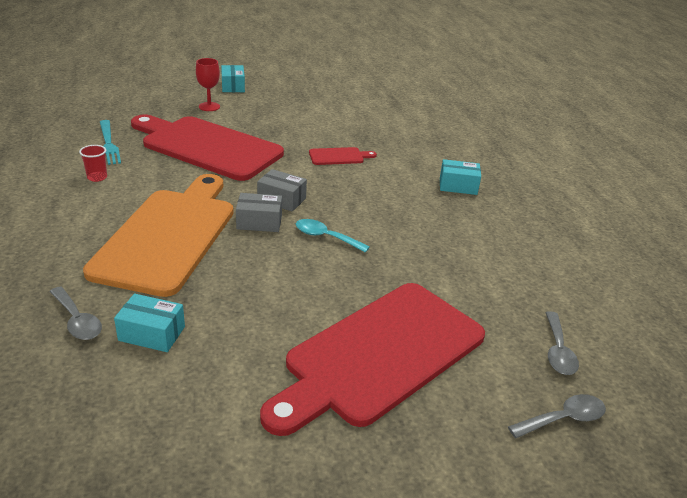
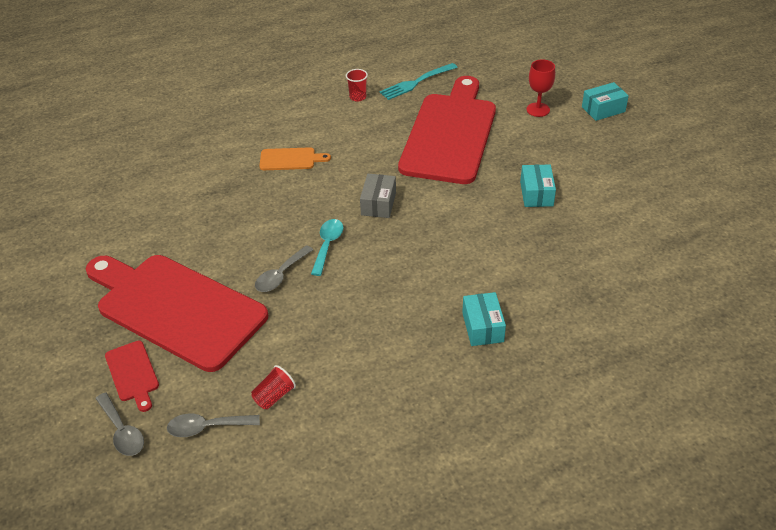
camera: 80 degrees right, 10 degrees up
(77, 320) = (177, 154): grey spoon -> grey spoon (281, 275)
(152, 333) = (172, 189): turquoise box -> turquoise box (536, 194)
(168, 236) = (290, 159): orange cutting board -> orange cutting board, size x0.40
(259, 222) = (333, 200): grey box -> none
(339, 156) = (490, 222): red cutting board -> red cutting board (133, 373)
(520, 301) = (274, 396): none -> red cup

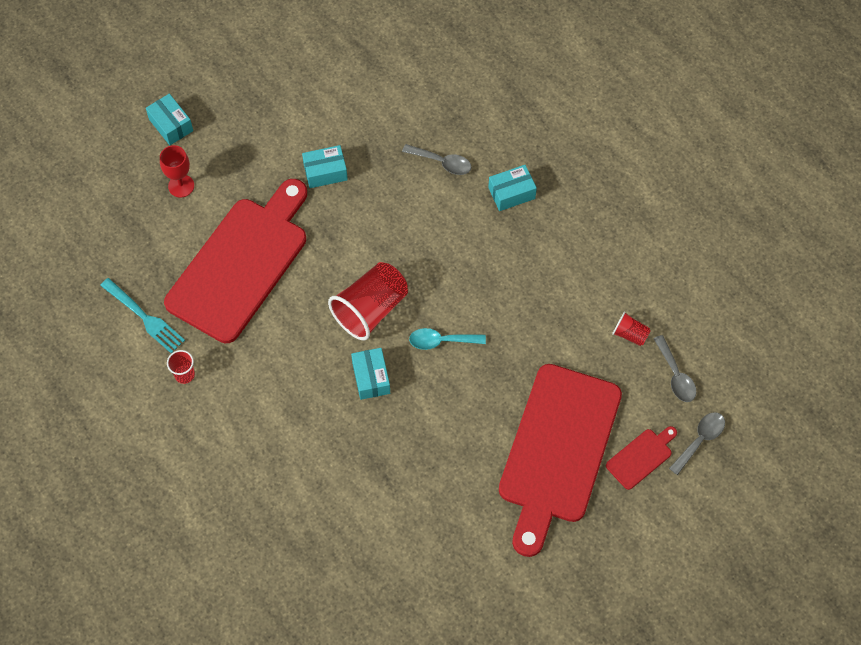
camera: 105 degrees left, 20 degrees up
(281, 275) = (491, 371): grey spoon -> grey spoon (442, 162)
(290, 159) = (315, 415): orange cutting board -> none
(310, 195) = (371, 378): none -> turquoise box
(378, 204) = (370, 309): grey box -> red cup
(450, 134) = (241, 264): red cutting board -> red cutting board turned 120 degrees clockwise

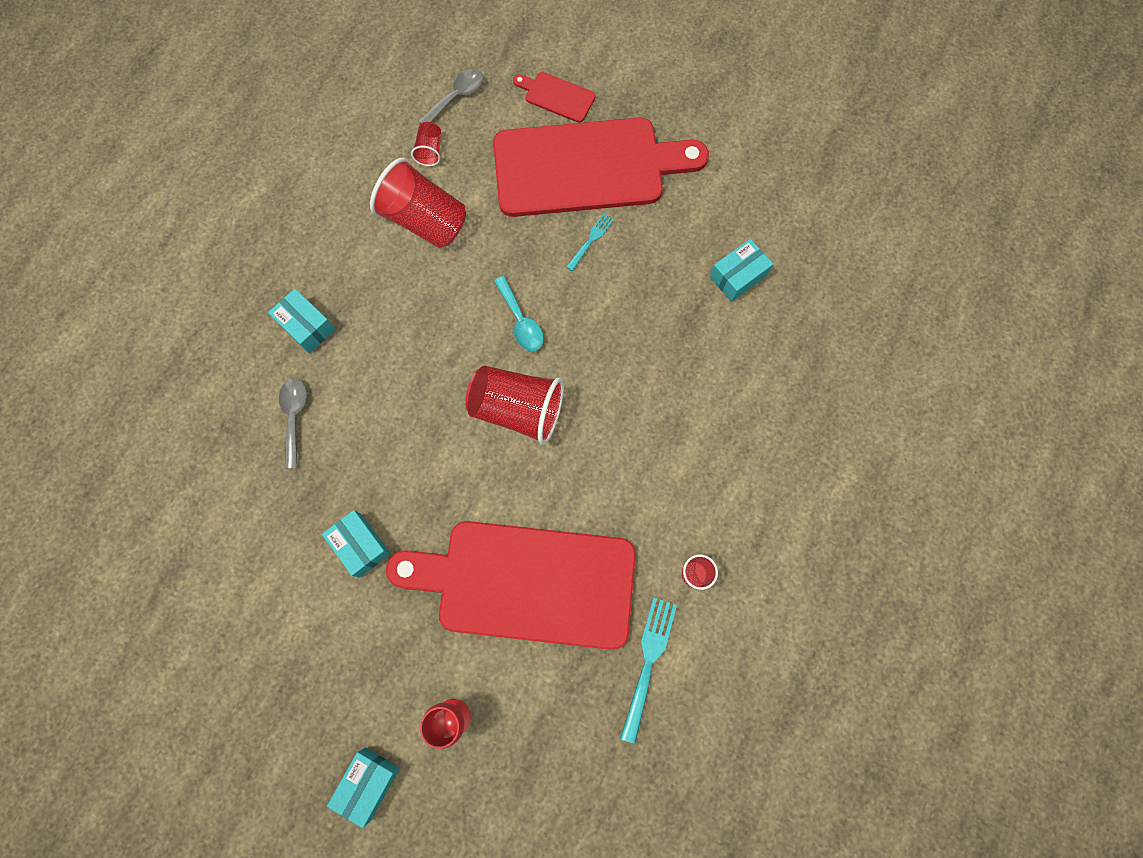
camera: 115 degrees left, 10 degrees up
(371, 378) = (597, 372): turquoise box -> turquoise box (738, 276)
(486, 423) = (590, 241): none -> turquoise fork
(565, 306) = (424, 220): none -> red cup
(700, 440) = (515, 55): grey spoon -> none

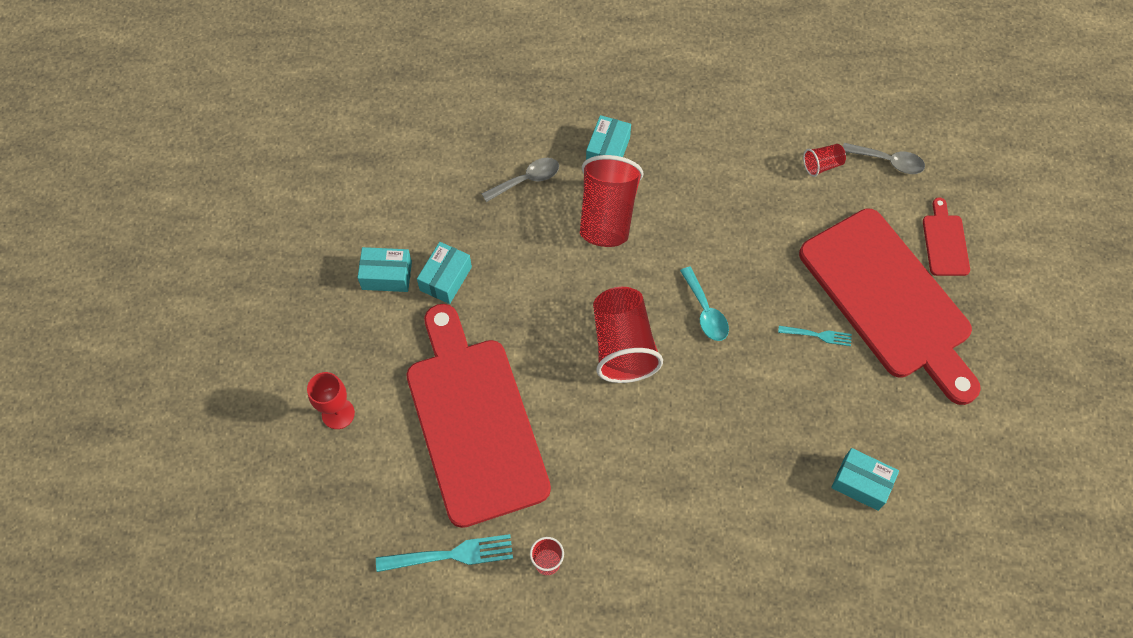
camera: 65 degrees right, 10 degrees down
(368, 783) = (262, 374): turquoise box -> turquoise box (387, 275)
(424, 220) = (754, 192): red cup -> red cup (607, 215)
(520, 321) = (705, 311): turquoise spoon -> turquoise spoon turned 60 degrees counterclockwise

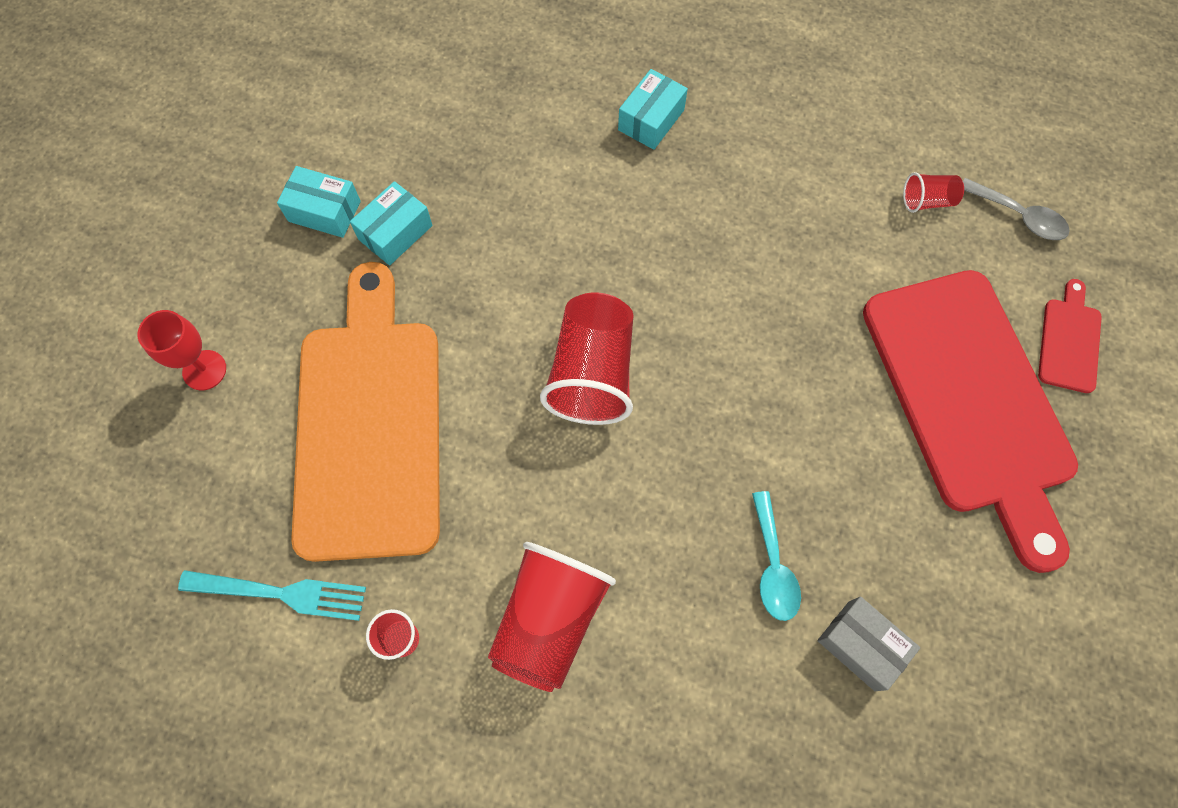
camera: 15 degrees right, 5 degrees up
(474, 422) = (369, 425): red cutting board -> orange cutting board
(526, 180) = (537, 133): grey spoon -> none
(607, 215) = (625, 200): red cup -> red cup (550, 619)
(705, 311) = (715, 355): turquoise spoon -> turquoise spoon (772, 565)
(817, 335) = (857, 424): turquoise fork -> none
(861, 483) = (861, 645): turquoise box -> grey box

